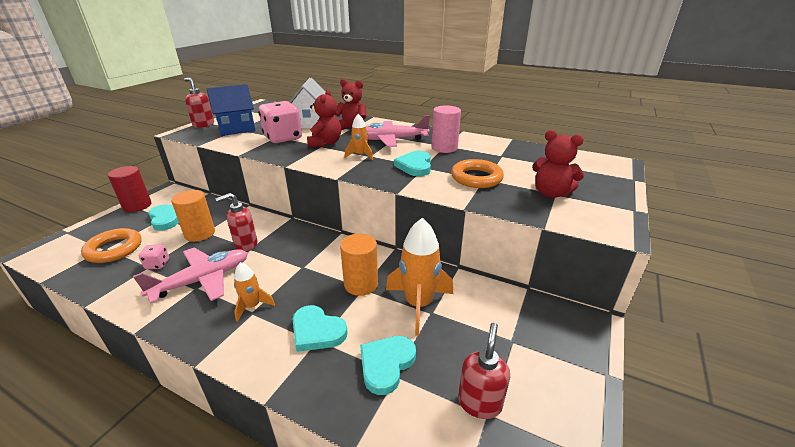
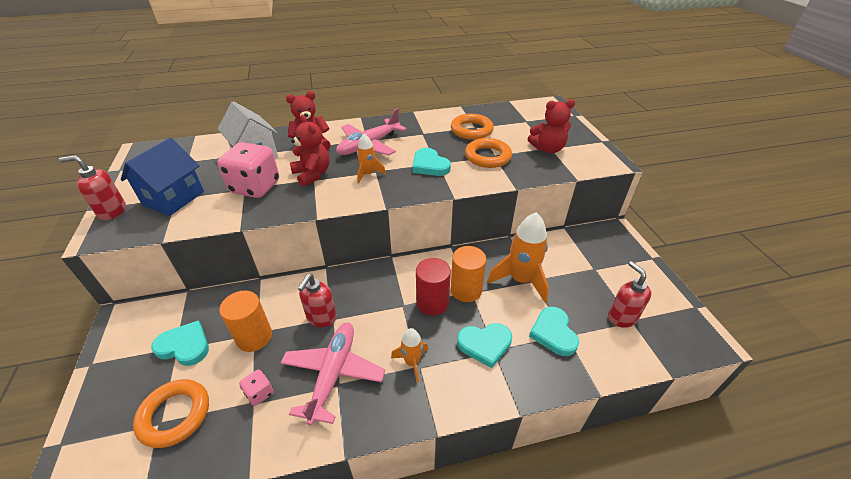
camera: 40 degrees left, 10 degrees up
(137, 206) = (111, 356): red cylinder -> red cylinder (432, 303)
(444, 148) = (425, 136): pink cylinder -> none
(493, 156) = (471, 130): none -> orange ring

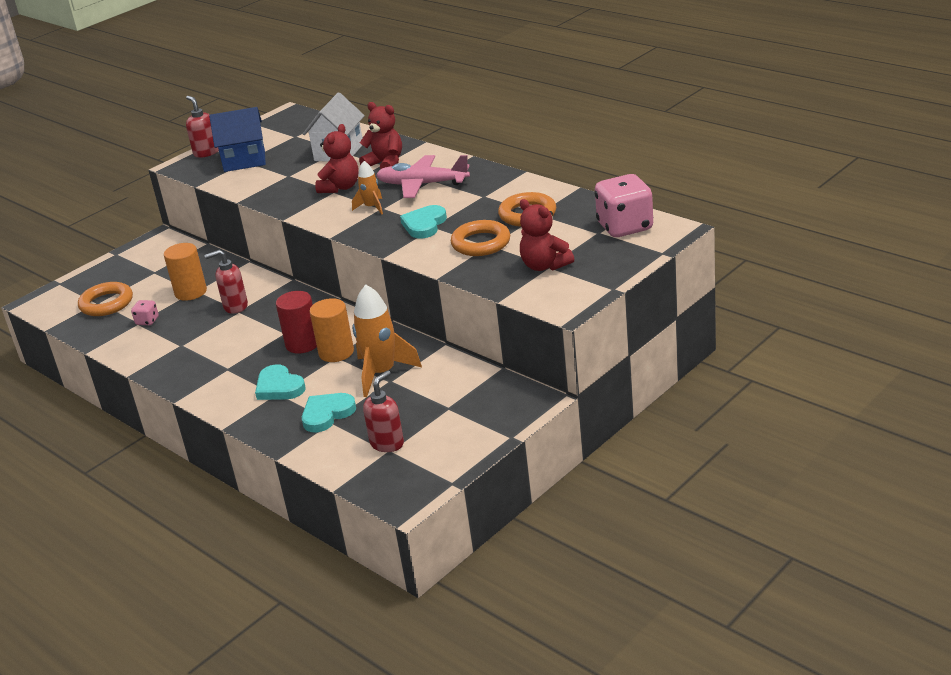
camera: 60 degrees right, 10 degrees down
(184, 346) = (159, 273): turquoise heart -> none
(255, 187) = (294, 178): pink dice -> pink dice (625, 227)
(333, 373) = (188, 338): pink plane -> none
(412, 362) = (229, 364): orange rocket -> none

